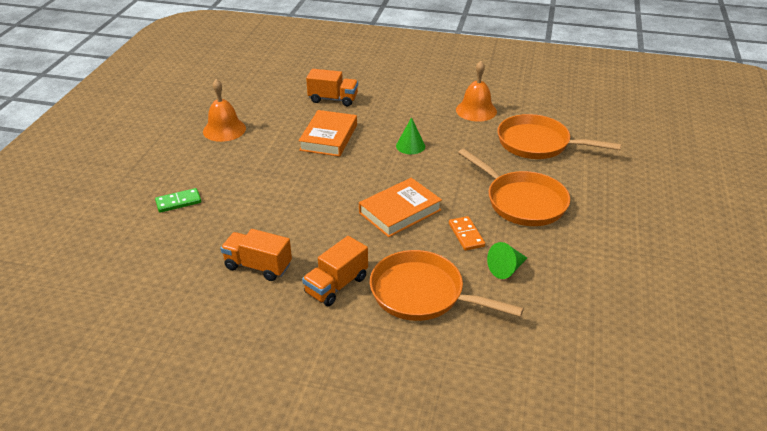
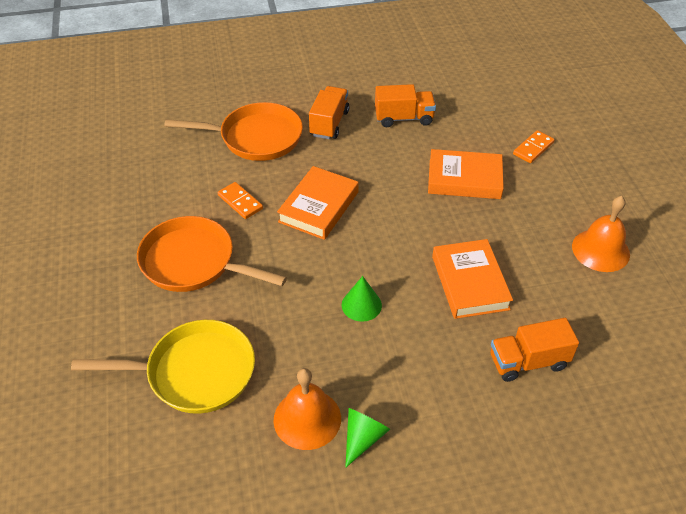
camera: 155 degrees right, 10 degrees up
(178, 202) = (533, 148): green domino -> orange domino
(262, 196) = (464, 179): none -> orange book
(506, 269) = (191, 180): green cone -> green cone (363, 438)
(538, 144) = (194, 372): orange pan -> yellow pan

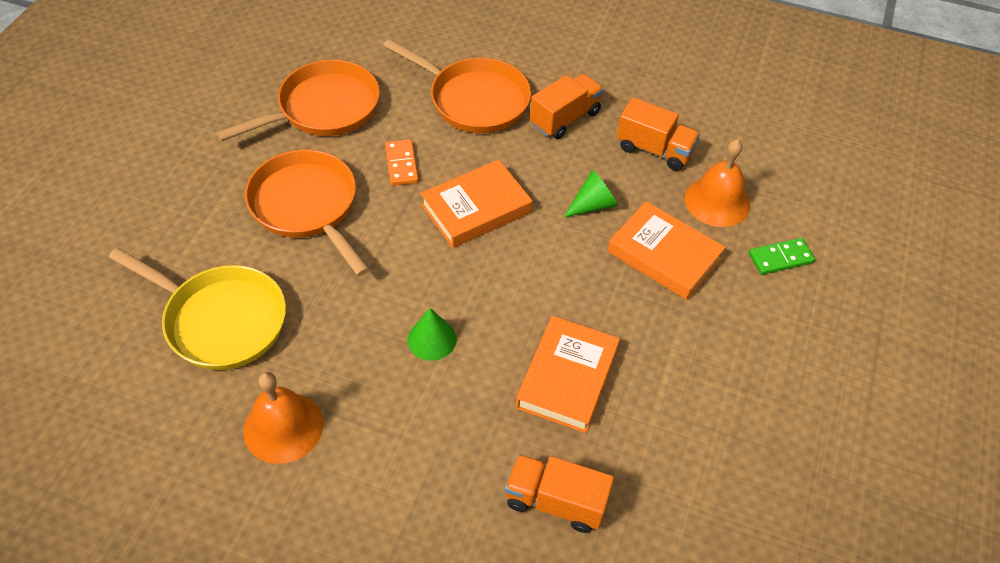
camera: 30 degrees right, 5 degrees up
(147, 191) = (323, 109): none -> orange pan
(363, 438) = (319, 479): green cone -> green cone (593, 205)
(533, 148) = (780, 258): orange domino -> green domino
(600, 250) = (756, 422): orange bell -> orange bell (717, 201)

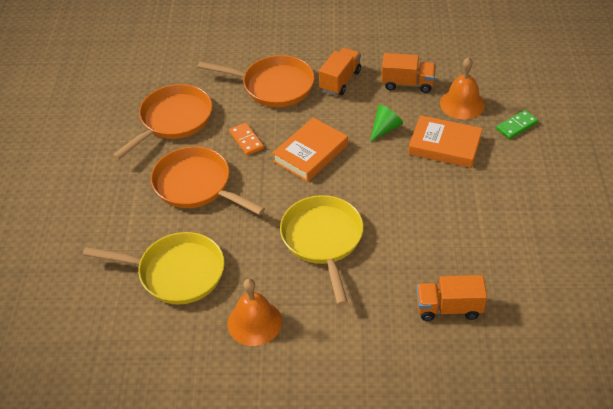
camera: 15 degrees left, 5 degrees down
(432, 339) = (323, 240): green cone -> yellow pan
(567, 378) = (420, 236): orange book -> none

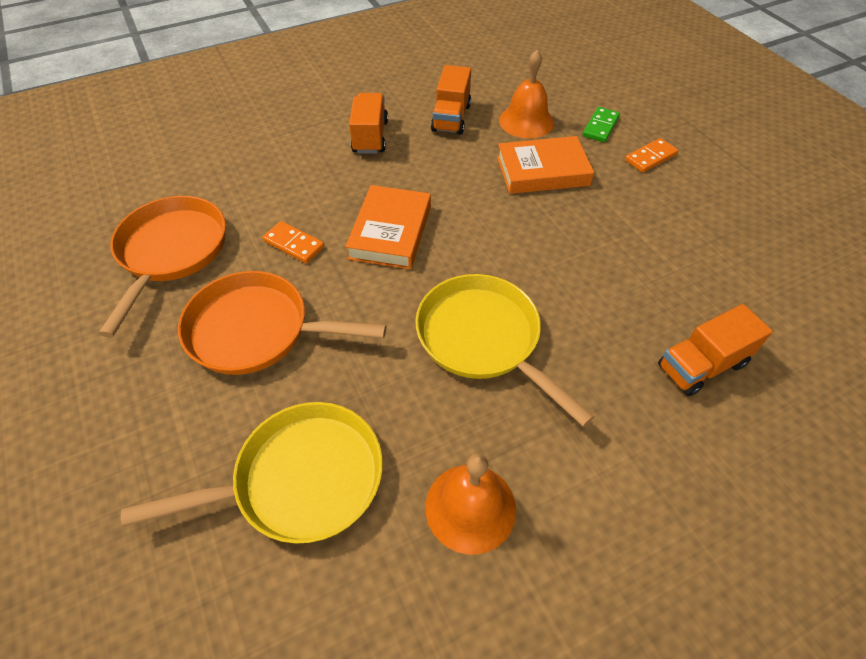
camera: 30 degrees left, 5 degrees up
(273, 86) = (289, 167): orange pan -> none
(385, 129) = (461, 174): green cone -> none
(407, 84) = (451, 118): orange truck -> orange truck turned 120 degrees clockwise
(535, 162) = (650, 157): none -> orange domino

